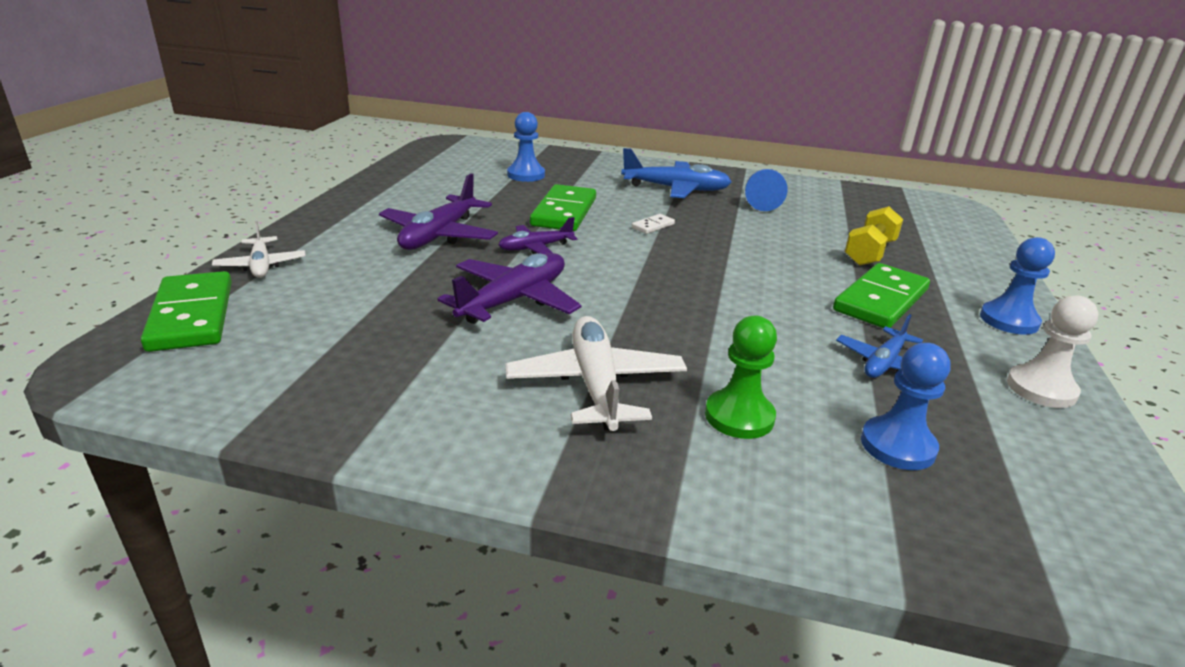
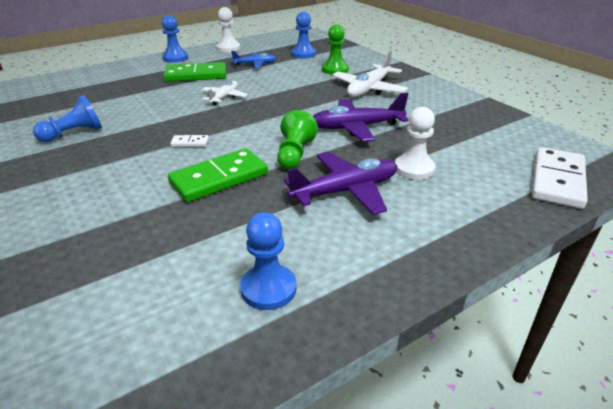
camera: 135 degrees left, 5 degrees up
(191, 316) = (557, 180): green domino -> white domino
(261, 265) = (506, 210): white plane -> white plane (224, 97)
(388, 274) = (414, 168): none -> white pawn
(526, 175) = (153, 249): blue pawn -> blue pawn (268, 288)
(535, 248) = (294, 154): purple plane -> green pawn
(676, 189) = (88, 168): blue plane -> none
(869, 253) = (133, 89): yellow dumbbell -> none

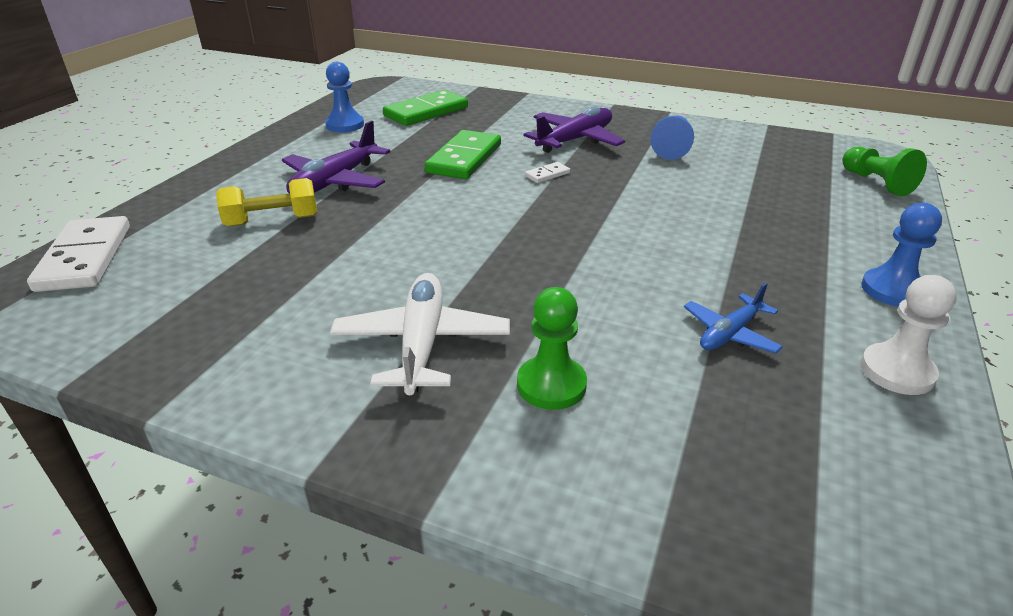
camera: 145 degrees right, 0 degrees up
(196, 75) = (756, 262): green domino -> green domino (426, 112)
(224, 97) = (625, 237): white plane -> none
(294, 154) = (421, 196): green pawn -> green pawn (876, 183)
(303, 54) = (706, 427): blue pawn -> none
(356, 127) = (379, 251): purple plane -> purple plane (575, 140)
(414, 168) = (272, 221): white pawn -> yellow dumbbell

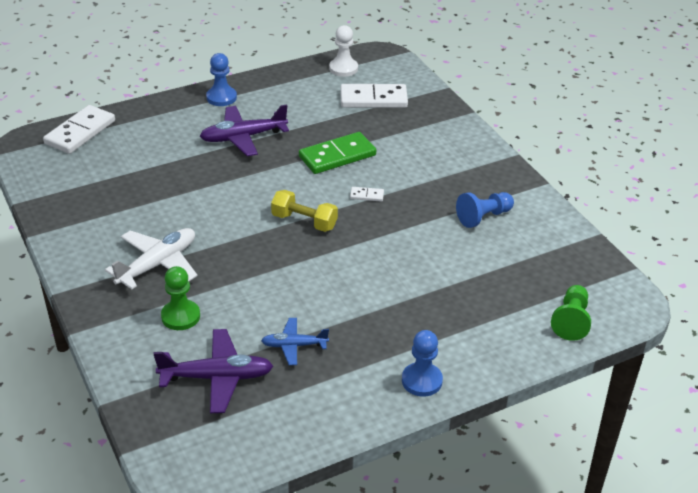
camera: 40 degrees right, 5 degrees up
(272, 221) = (180, 151): yellow dumbbell -> yellow dumbbell (304, 221)
(345, 125) = (307, 88): blue pawn -> blue pawn (221, 97)
(426, 112) = (373, 99): green domino -> white domino
(575, 140) = (431, 175): purple plane -> purple plane (217, 377)
(897, 371) = (336, 411): white pawn -> white pawn (343, 68)

